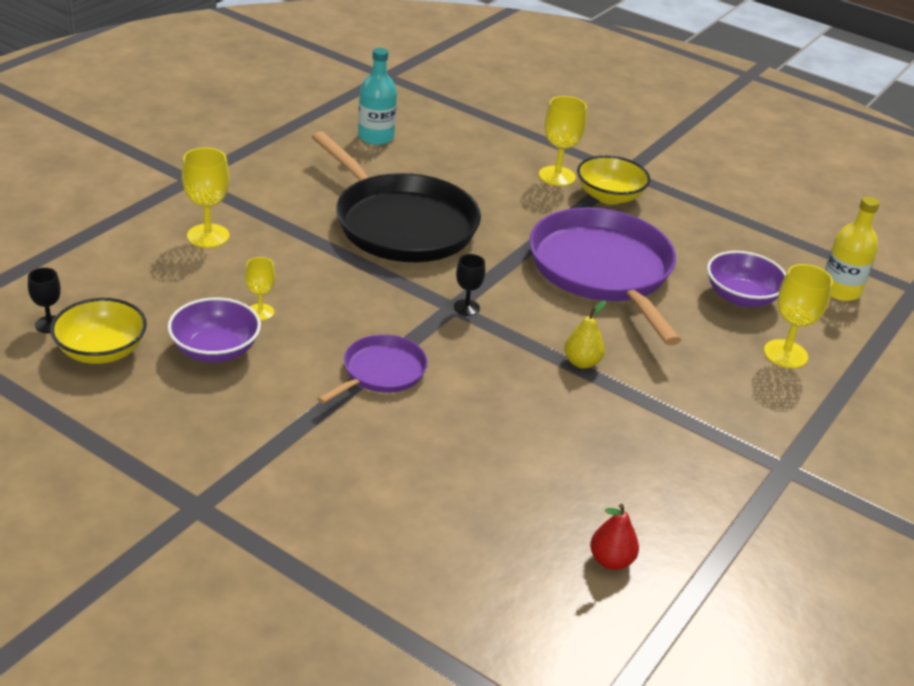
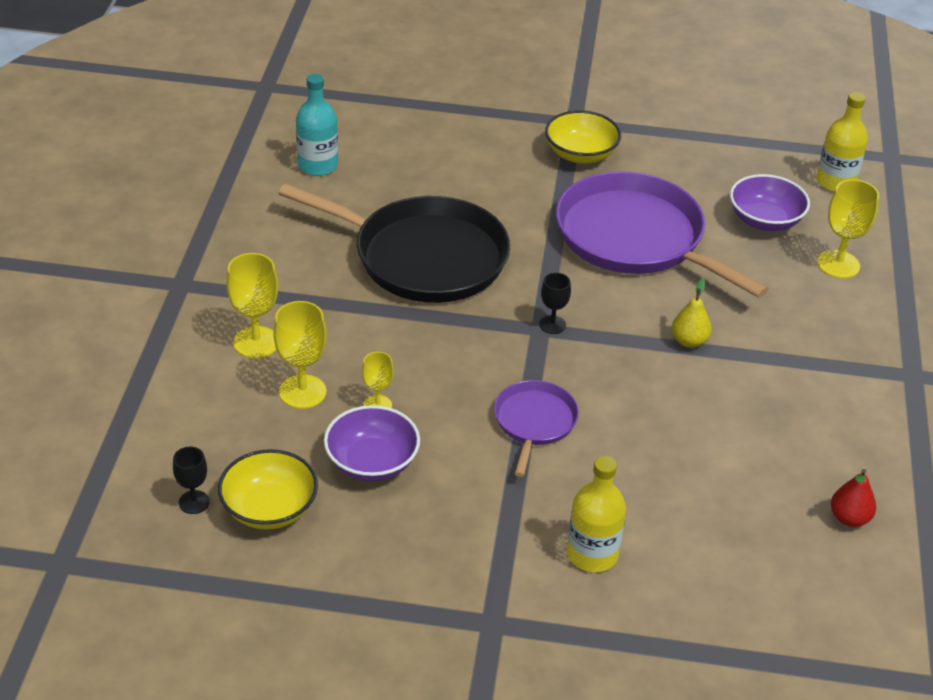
camera: 25 degrees left, 5 degrees up
(336, 490) = (592, 554): none -> yellow bottle
(557, 176) = (518, 148): yellow goblet -> yellow goblet (302, 392)

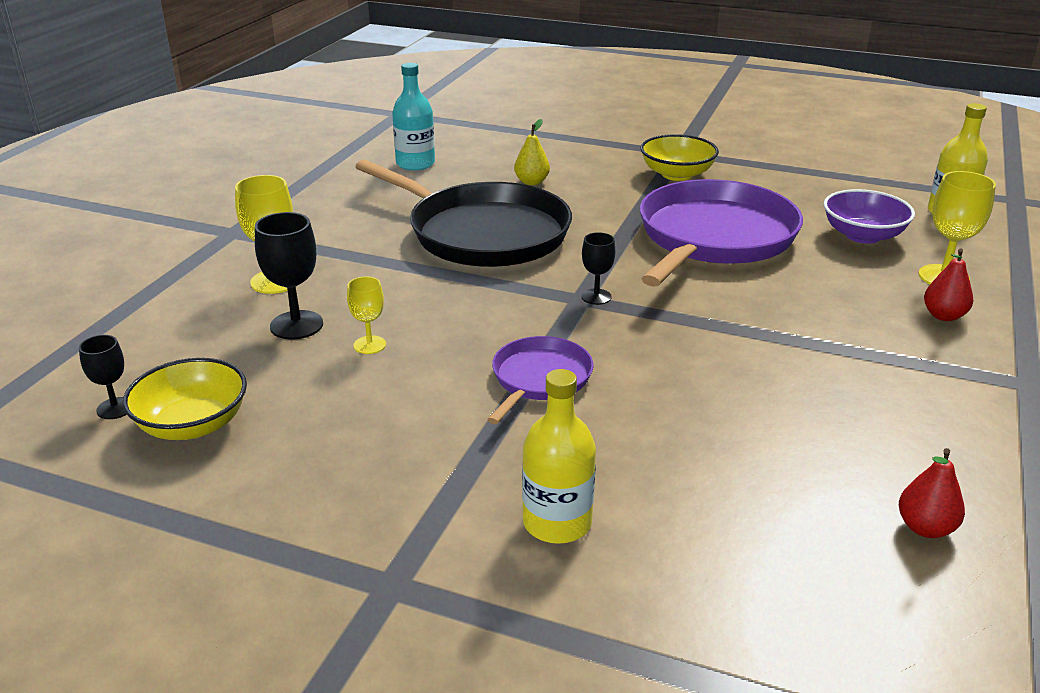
camera: 15 degrees right, 10 degrees down
(302, 392) = (296, 325): yellow goblet -> black goblet
(372, 462) = (334, 395): purple bowl -> none
(635, 238) = (713, 237): purple pan -> purple pan turned 60 degrees clockwise
(689, 341) = (749, 325): yellow pear -> yellow pear (531, 182)
(842, 310) = (943, 316): none -> red pear

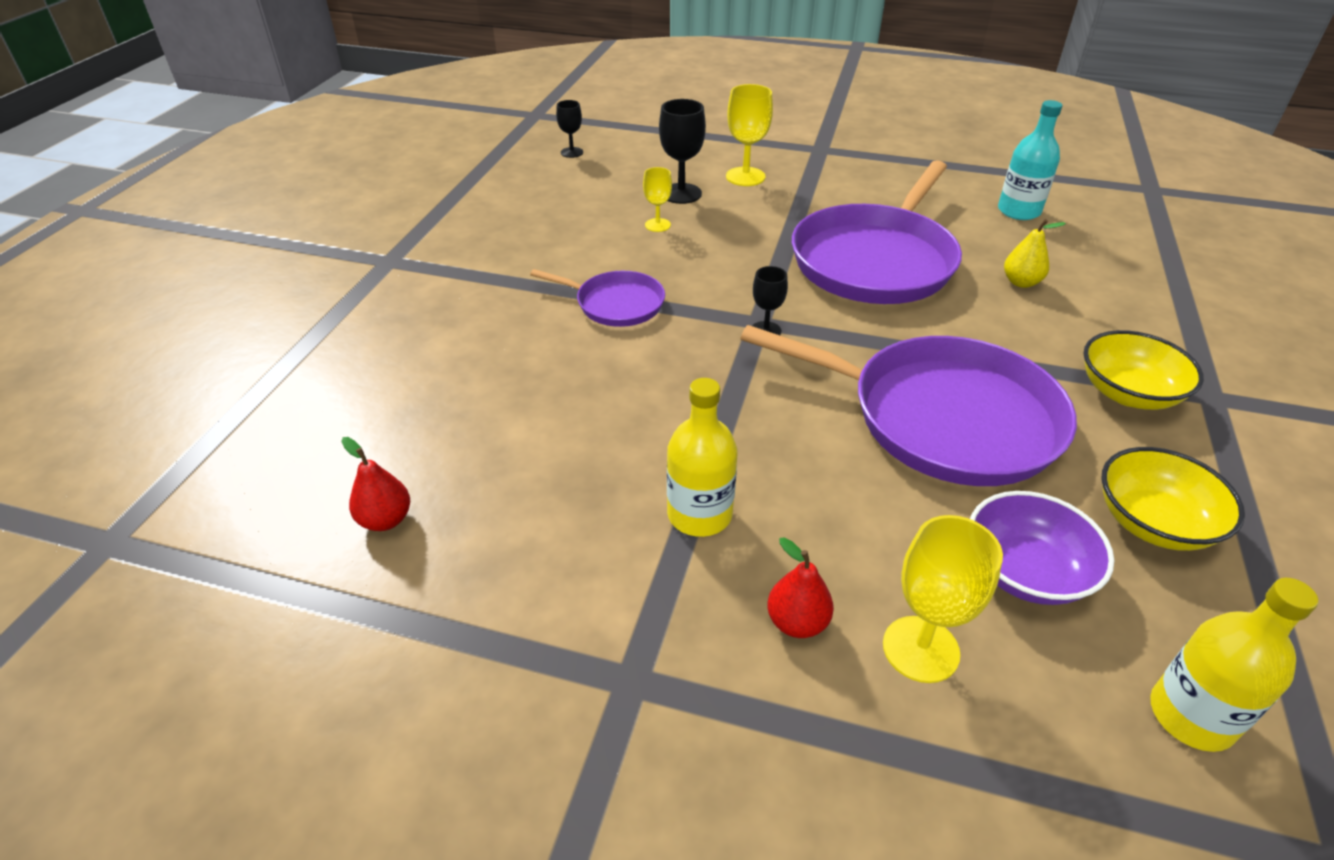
camera: 85 degrees right, 10 degrees up
(192, 424) = (554, 178): yellow bowl -> yellow bowl (1153, 522)
(483, 233) = (876, 260): black pan -> purple pan
(557, 522) = (433, 318): yellow bottle -> yellow bottle (699, 514)

